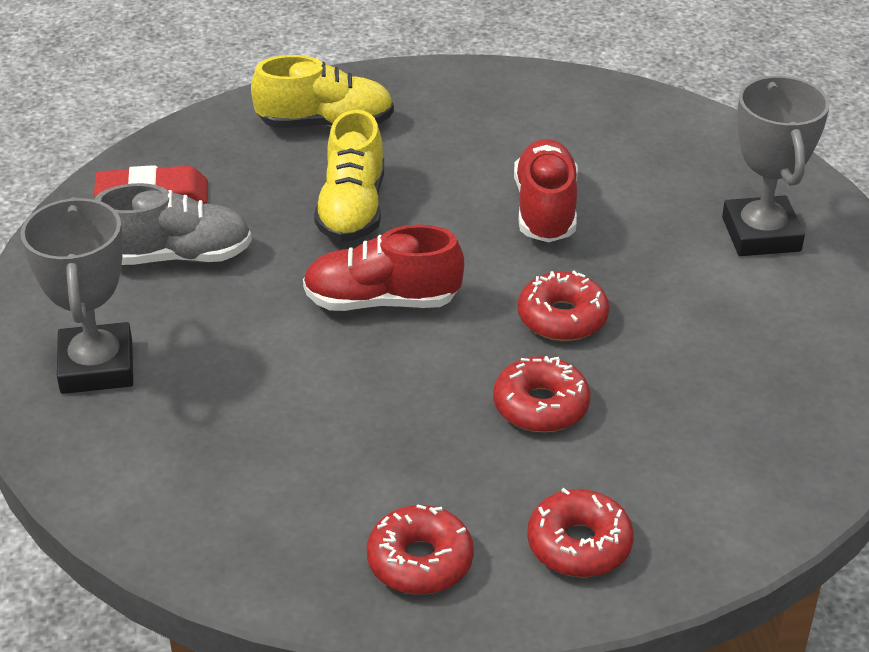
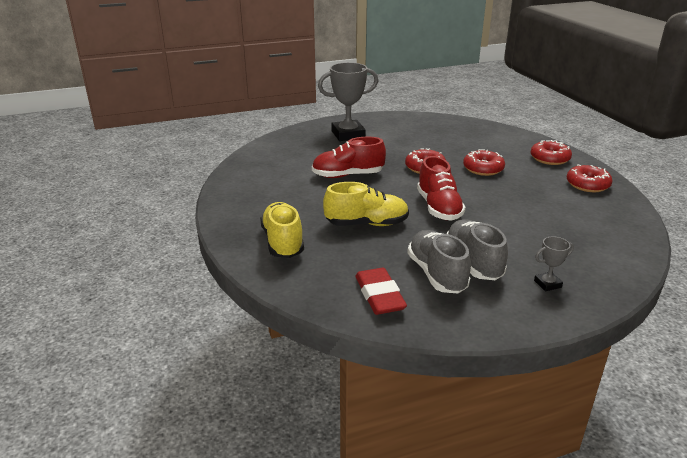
camera: 100 degrees left, 10 degrees down
(97, 366) = (547, 284): grey trophy -> grey trophy, size x0.46
(191, 301) = (473, 262): none -> grey shoe

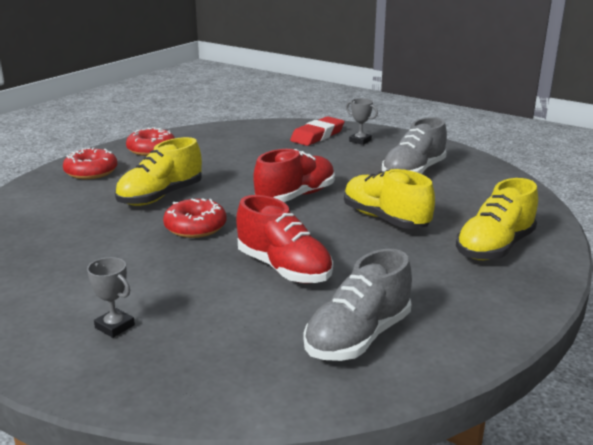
camera: 125 degrees left, 5 degrees down
(348, 134) = (115, 326): grey trophy -> grey trophy, size x0.46
(379, 295) = (480, 183): red eraser -> red eraser (317, 135)
(473, 262) = (373, 165): grey shoe -> grey shoe (358, 337)
(483, 169) = (161, 196): red donut -> yellow shoe

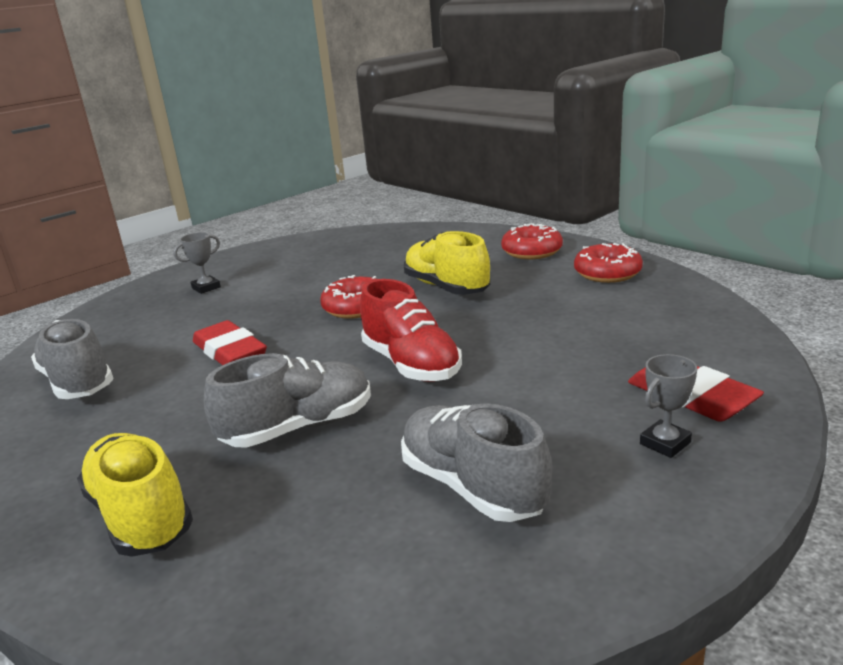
camera: 105 degrees right, 0 degrees up
(284, 268) = (230, 351): red shoe -> red eraser
(385, 219) = (298, 428): yellow shoe -> grey shoe

